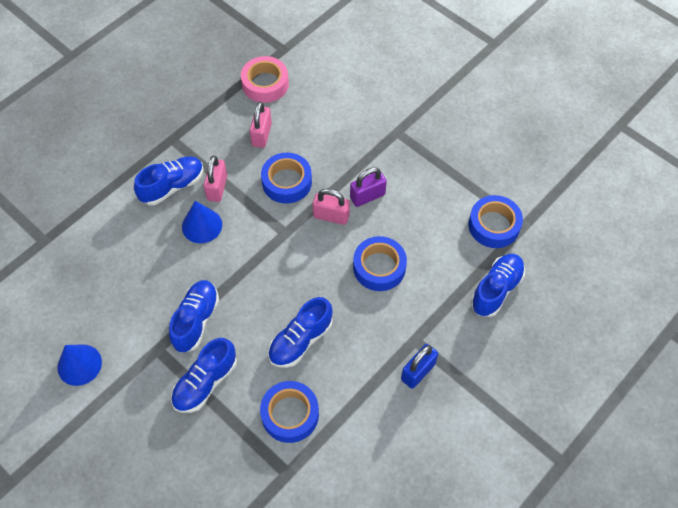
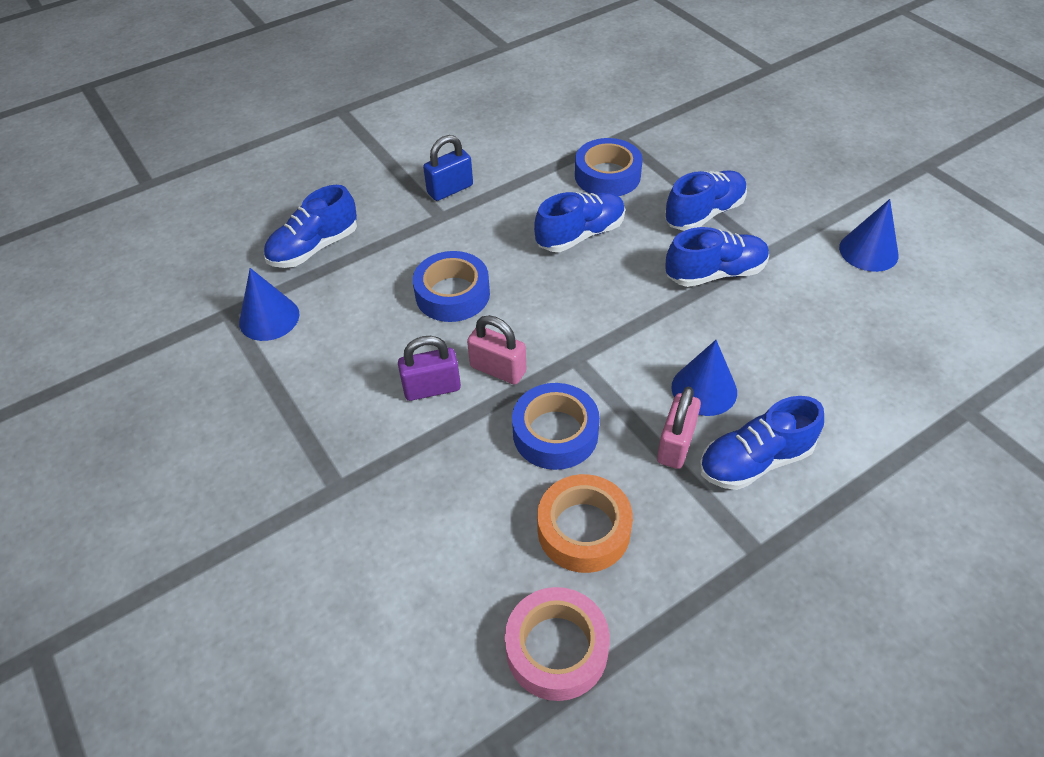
camera: 165 degrees left, 10 degrees down
(196, 320) = (715, 273): blue shoe -> blue shoe turned 135 degrees counterclockwise
(261, 135) = (583, 529): pink padlock -> orange tape
(494, 225) = (269, 318): blue tape -> blue cone

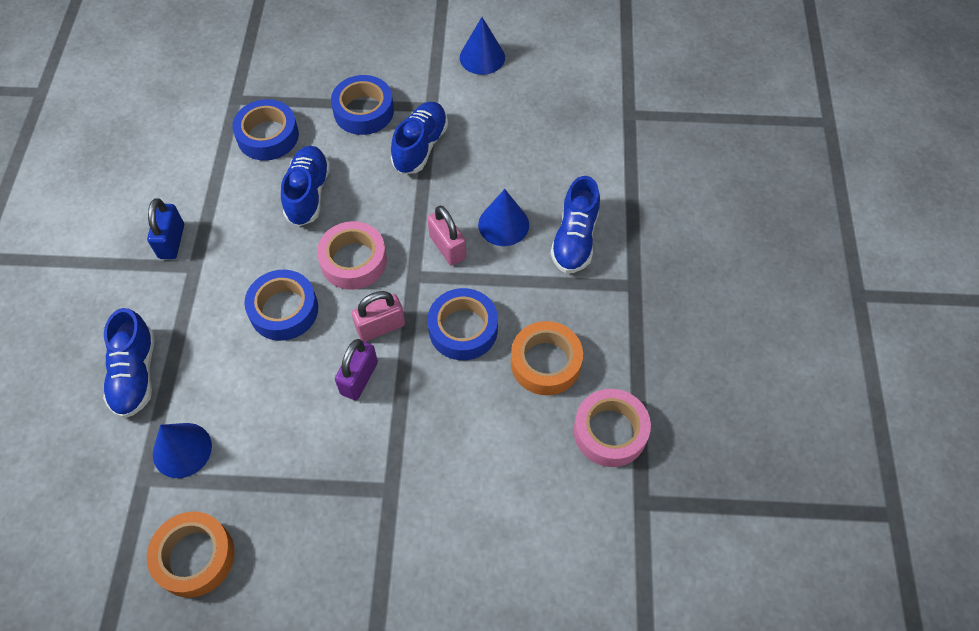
camera: 55 degrees left, 10 degrees up
(178, 389) = (194, 557): none -> orange tape
(546, 306) = (353, 261): none -> pink tape
(675, 444) = (529, 270): pink padlock -> pink padlock (447, 247)
(704, 213) = (363, 111): blue shoe -> blue tape

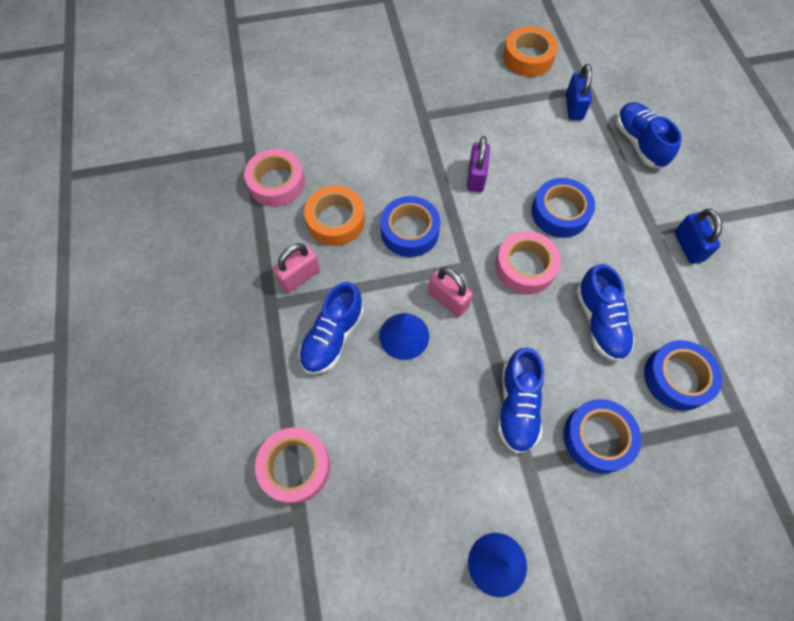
camera: 165 degrees right, 5 degrees up
(182, 450) = (574, 107): blue cone -> blue padlock
(380, 327) = (476, 217): pink padlock -> pink padlock (299, 277)
(575, 239) = (333, 337): blue shoe -> blue shoe turned 150 degrees counterclockwise
(628, 146) = (295, 467): none -> pink tape

